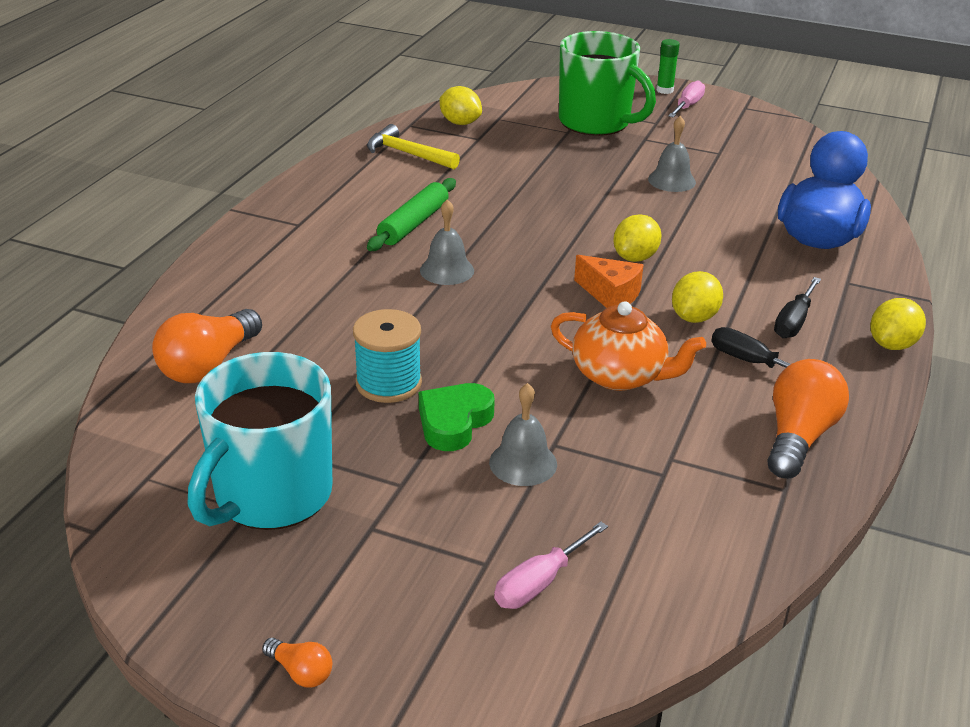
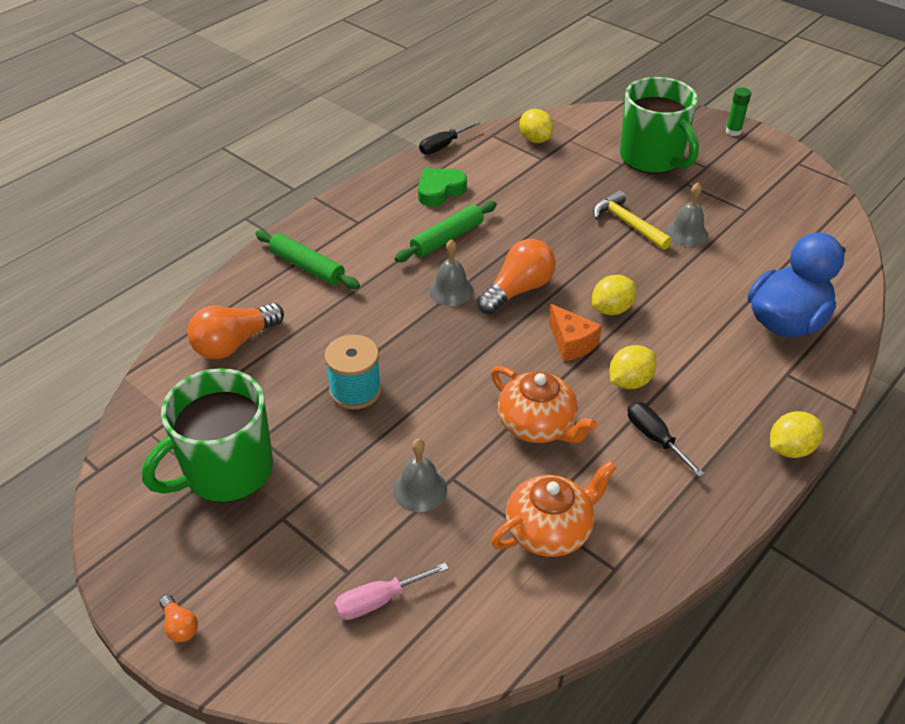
camera: 20 degrees right, 10 degrees up
(259, 276) = (307, 267): none -> green rolling pin
(271, 495) = (226, 471): turquoise mug -> green mug
(407, 154) = (476, 165): yellow hammer -> yellow hammer (627, 223)
(454, 422) = (386, 438): green heart -> green heart (440, 191)
(688, 106) = (745, 153): pink screwdriver -> none
(693, 469) = (550, 530): none -> orange teapot
(793, 322) = (714, 405): black screwdriver -> black screwdriver (443, 146)
(798, 437) = (654, 521): orange light bulb -> orange light bulb (518, 290)

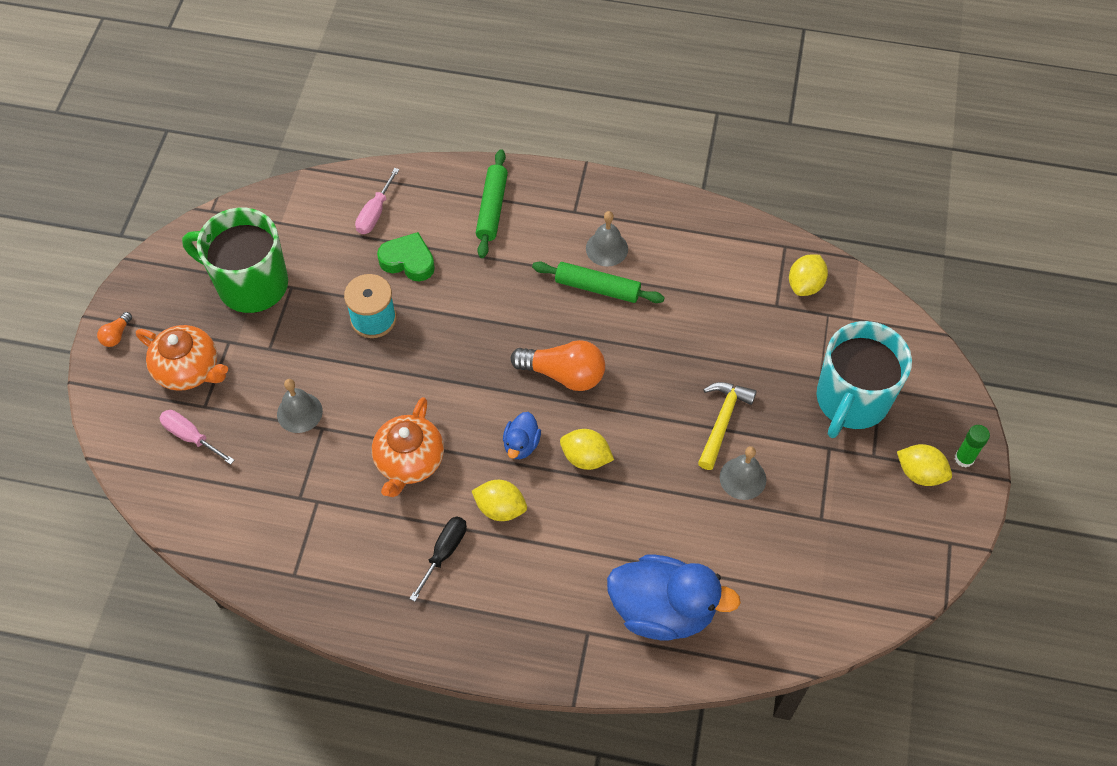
camera: 60 degrees right, 15 degrees up
(234, 343) = (375, 213): orange light bulb -> pink screwdriver
(440, 191) = (663, 248): green heart -> green heart (408, 261)
(443, 146) = (735, 215): black screwdriver -> none
(451, 291) = (530, 325): grey bell -> grey bell (606, 248)
(550, 530) = (307, 516): orange teapot -> orange teapot (189, 370)
(571, 343) = (521, 444): orange cheese -> blue duck
(652, 158) = (851, 400): green mug -> turquoise mug
(790, 449) = (492, 662): yellow lemon -> yellow lemon (920, 473)

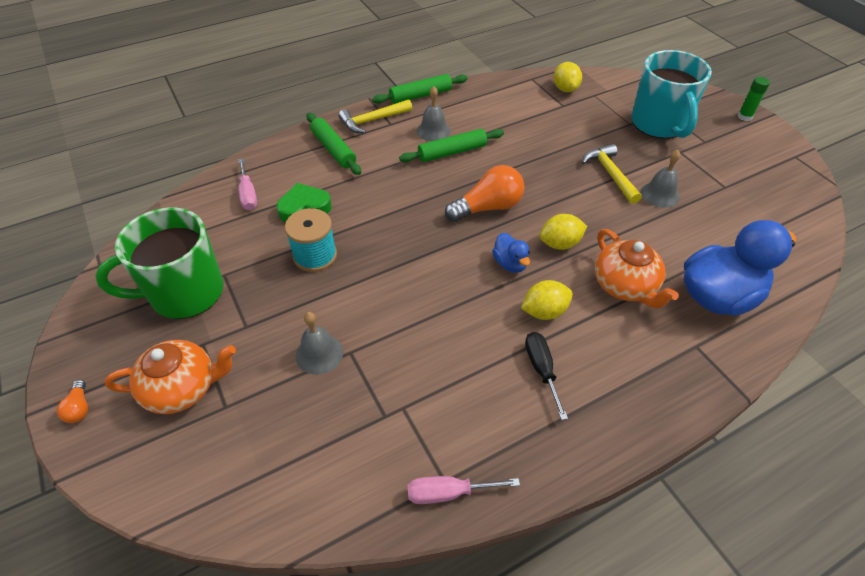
camera: 40 degrees left, 10 degrees down
(191, 436) = (234, 440): pink screwdriver -> pink screwdriver (448, 492)
(409, 461) = (444, 327): orange teapot -> orange teapot (625, 286)
(561, 196) = (372, 121): none -> yellow hammer
(641, 193) = (420, 95): none -> green rolling pin
(920, 473) = (736, 135): yellow lemon -> none

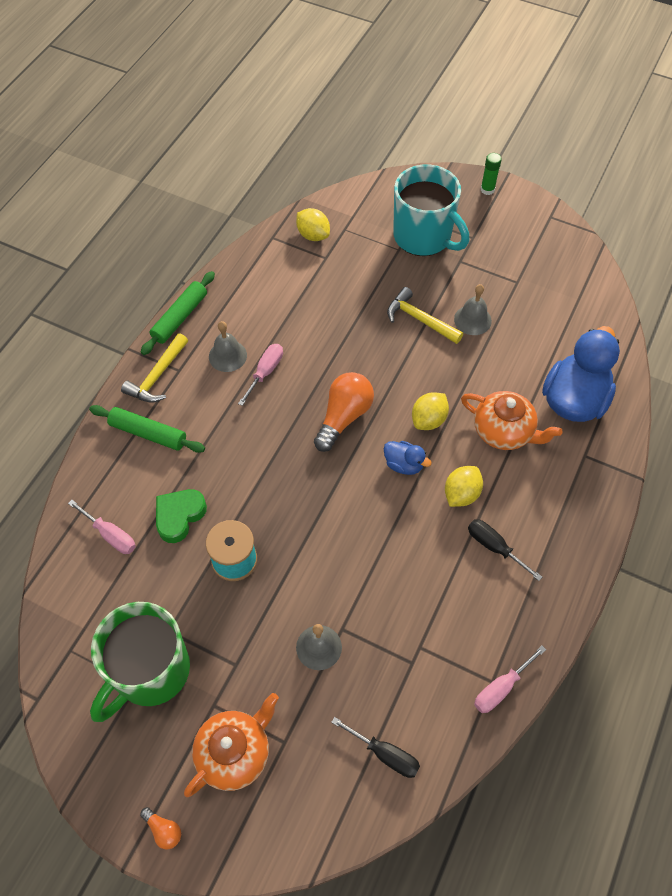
camera: 35 degrees left, 10 degrees up
(294, 475) = (385, 754): none -> black screwdriver
(452, 152) = (265, 372): green rolling pin -> pink screwdriver

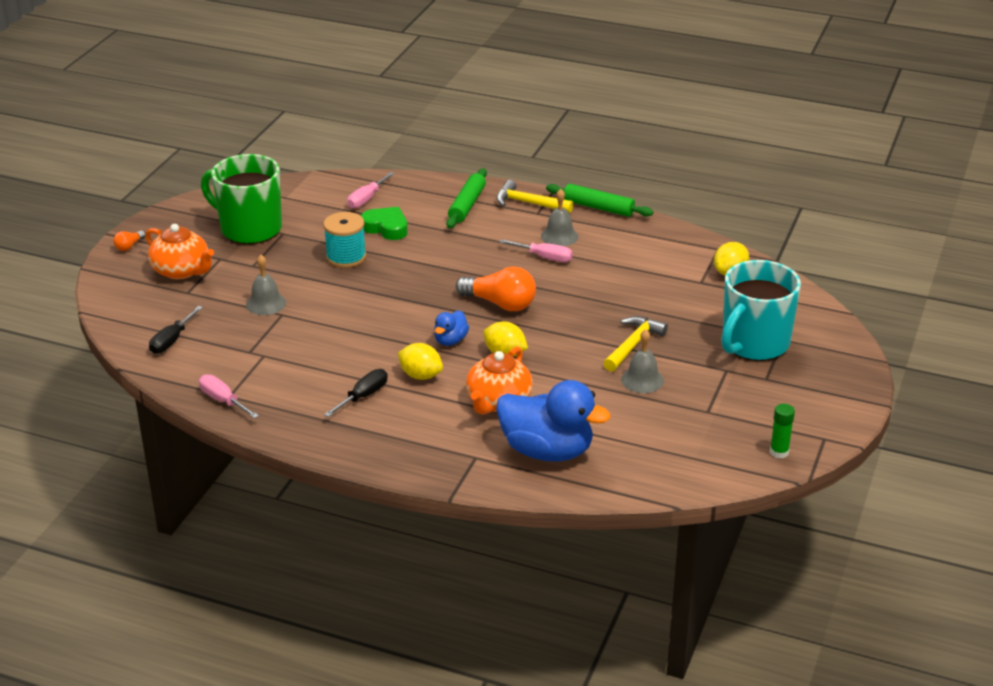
camera: 85 degrees right, 25 degrees down
(487, 189) = (850, 389): green glue stick -> green glue stick (779, 452)

